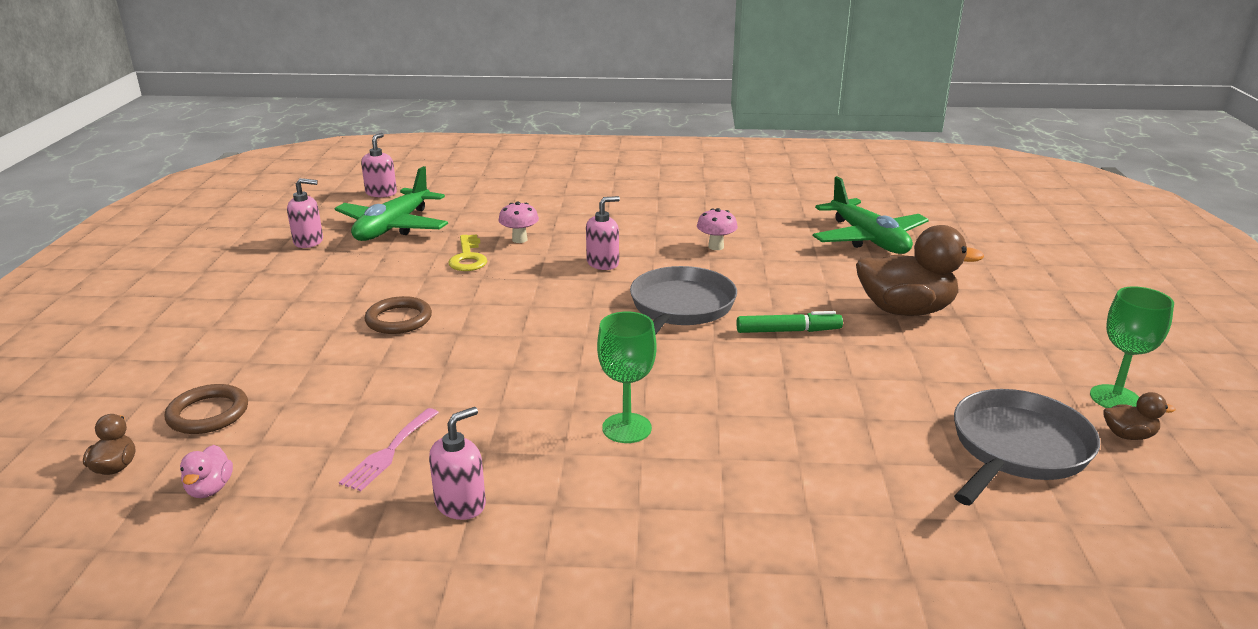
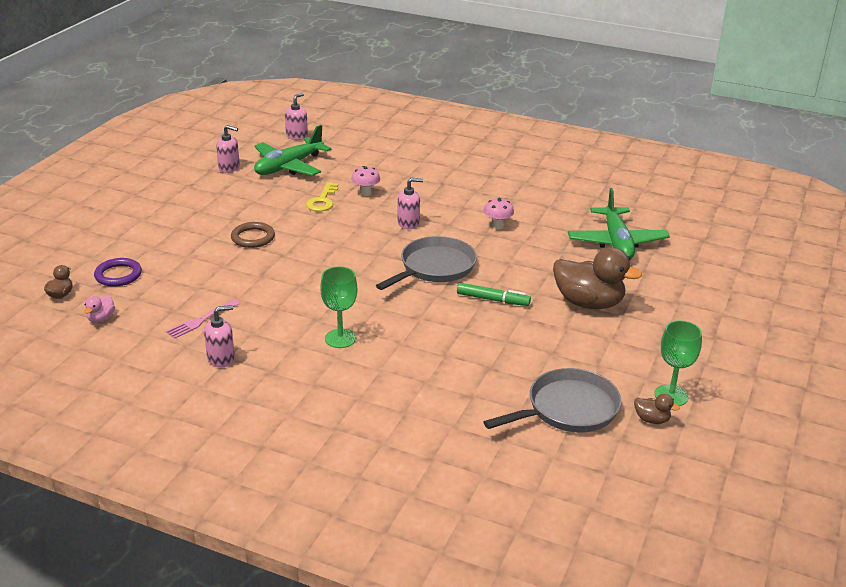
camera: 20 degrees right, 5 degrees up
(208, 413) = (118, 275): brown ring -> purple ring

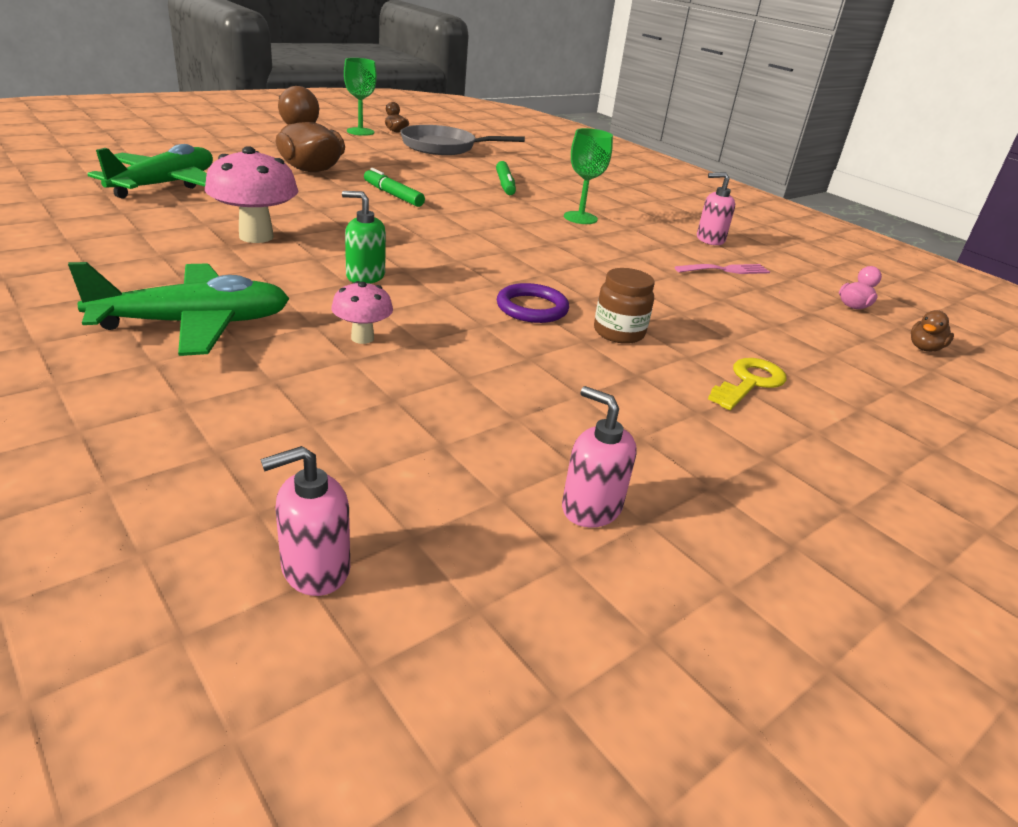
camera: 155 degrees left, 0 degrees up
(118, 275) = (843, 347): purple ring -> purple ring (532, 308)
(253, 237) = (619, 333): brown ring -> brown jar
(289, 166) = (444, 455): green plane -> green plane (194, 324)
(322, 201) = (453, 351): yellow key -> yellow key (749, 382)
(408, 223) = (365, 276): pink soap dispenser -> green soap dispenser
(434, 268) = (409, 229): grey pan -> none
(439, 361) = (505, 184): none -> green marker
(497, 226) = (256, 236): pink mushroom -> pink mushroom, size x1.81

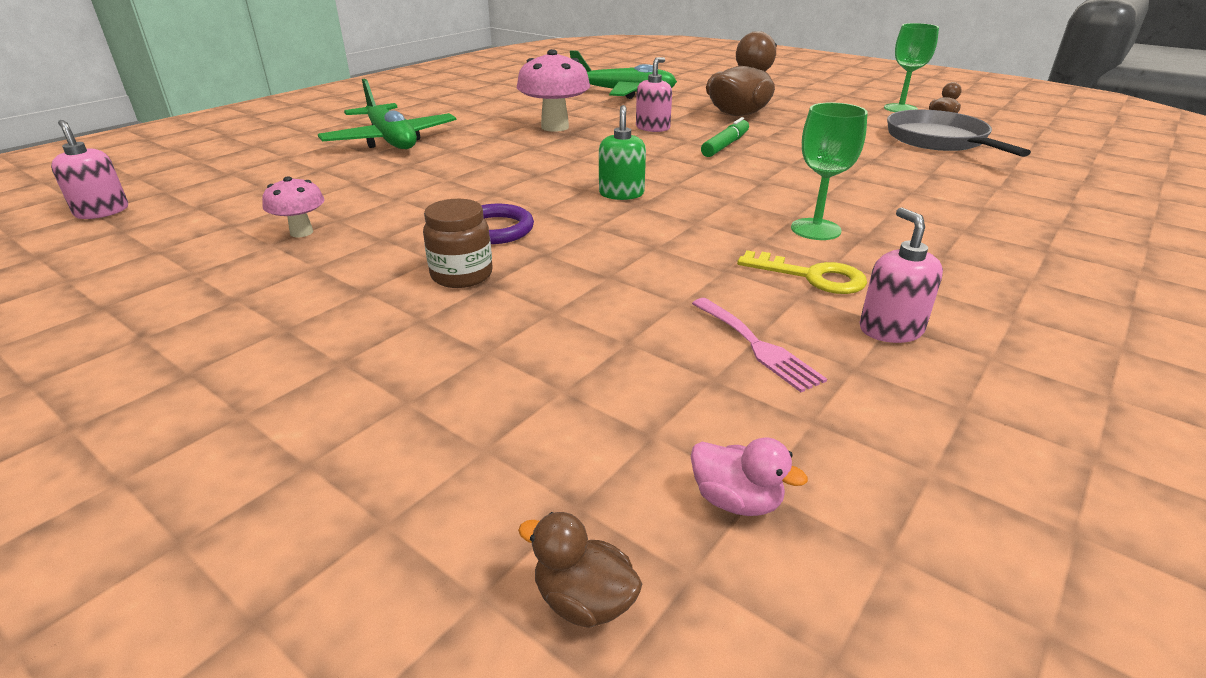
camera: 80 degrees right, 0 degrees up
(362, 338) = (392, 180): pink mushroom -> pink mushroom (301, 232)
(365, 276) = (510, 165): green soap dispenser -> green soap dispenser (621, 194)
(505, 184) = (863, 180): green marker -> none
(591, 508) = (129, 283): pink soap dispenser -> pink soap dispenser (653, 128)
(749, 382) = (363, 363): yellow key -> yellow key (812, 276)

